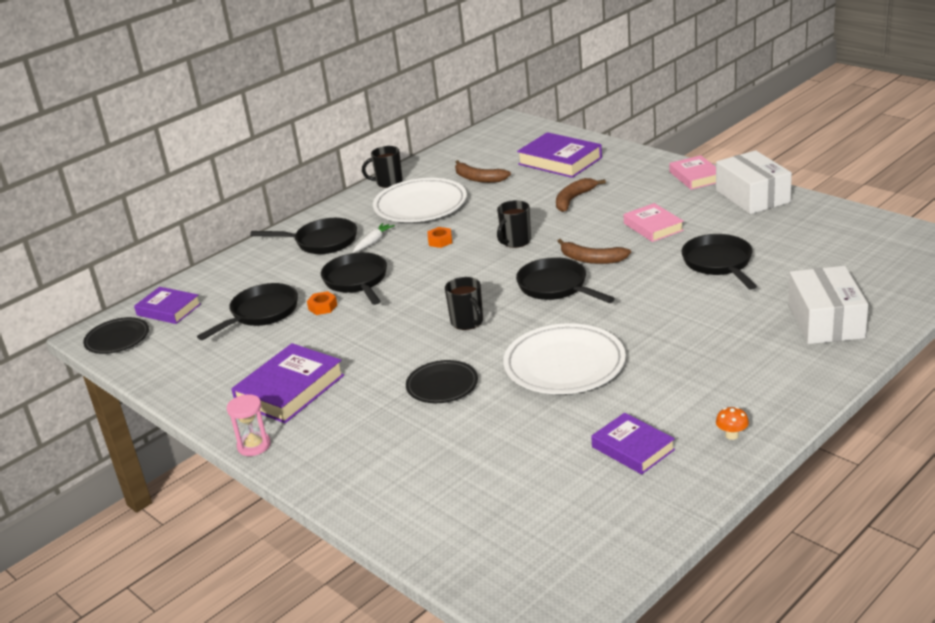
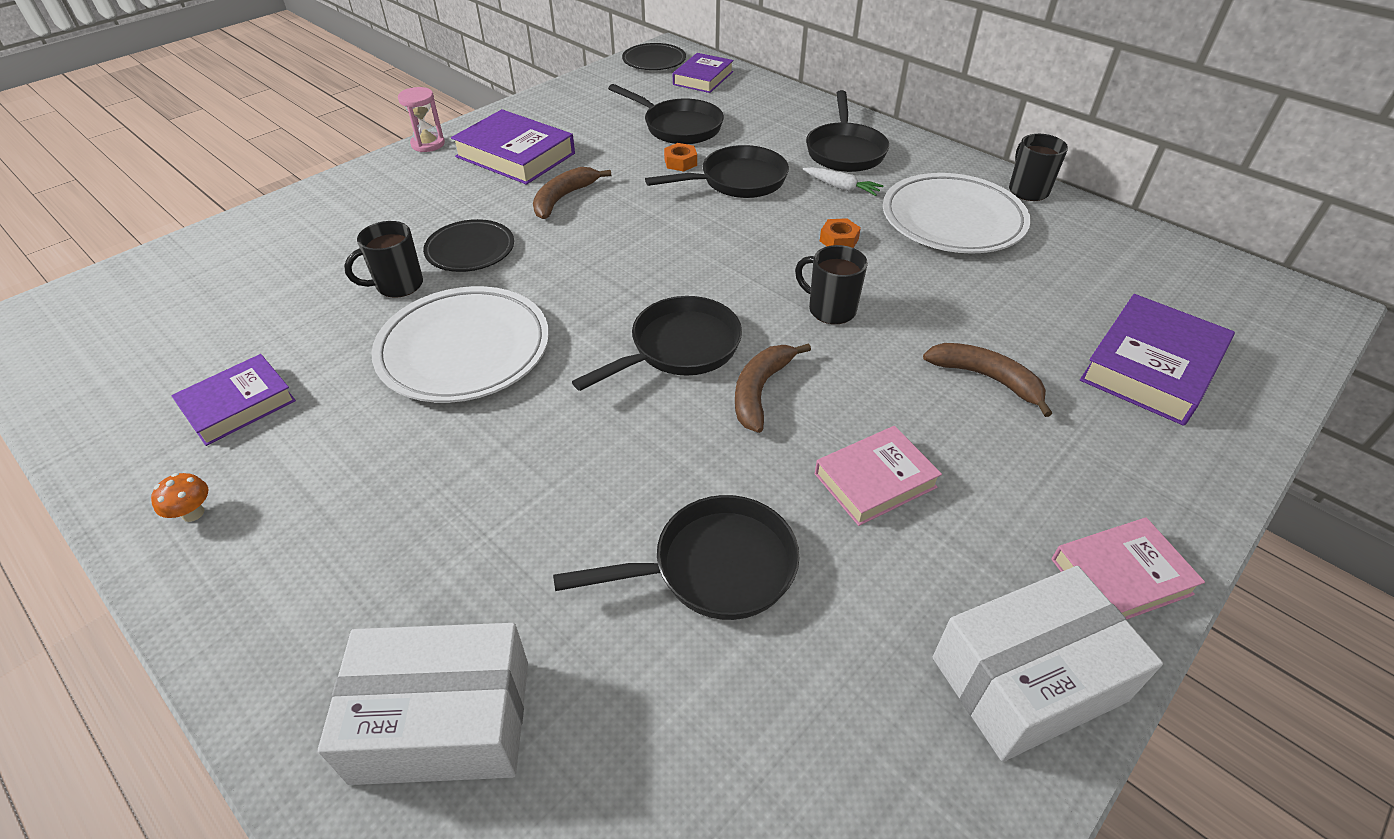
camera: 85 degrees right, 15 degrees up
(467, 322) = (607, 267): black mug -> black mug (398, 285)
(478, 178) = (1056, 272): brown banana -> brown banana (563, 198)

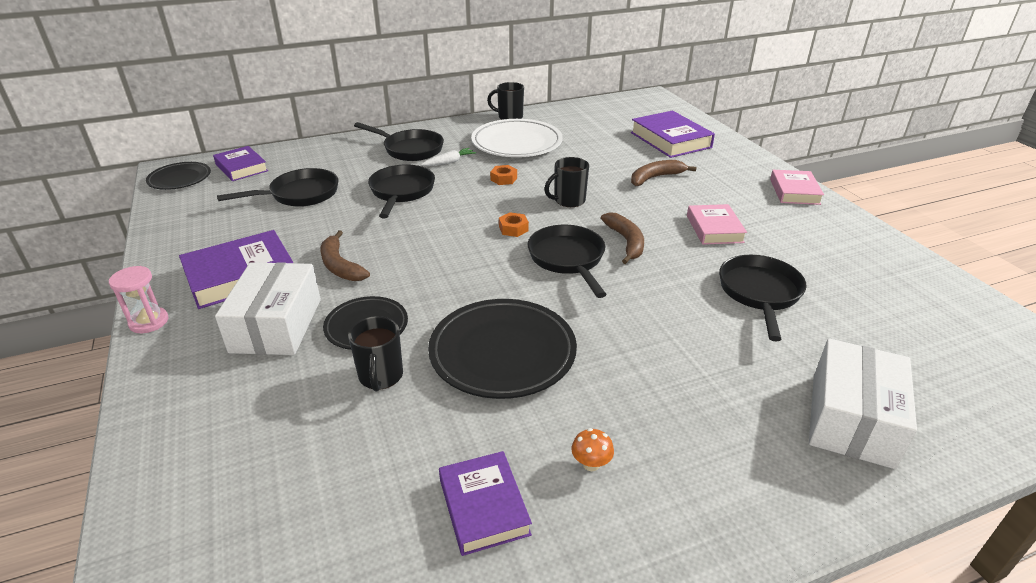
camera: 65 degrees left, 10 degrees down
(193, 513) = (619, 548): orange mushroom -> orange mushroom (591, 464)
(464, 350) = (502, 352): white plate -> black plate
(680, 162) = (351, 206): orange nut -> orange nut (513, 229)
(760, 391) = (626, 242): brown banana -> brown banana turned 150 degrees counterclockwise
(1028, 679) = (845, 230): white box -> white box (276, 325)

